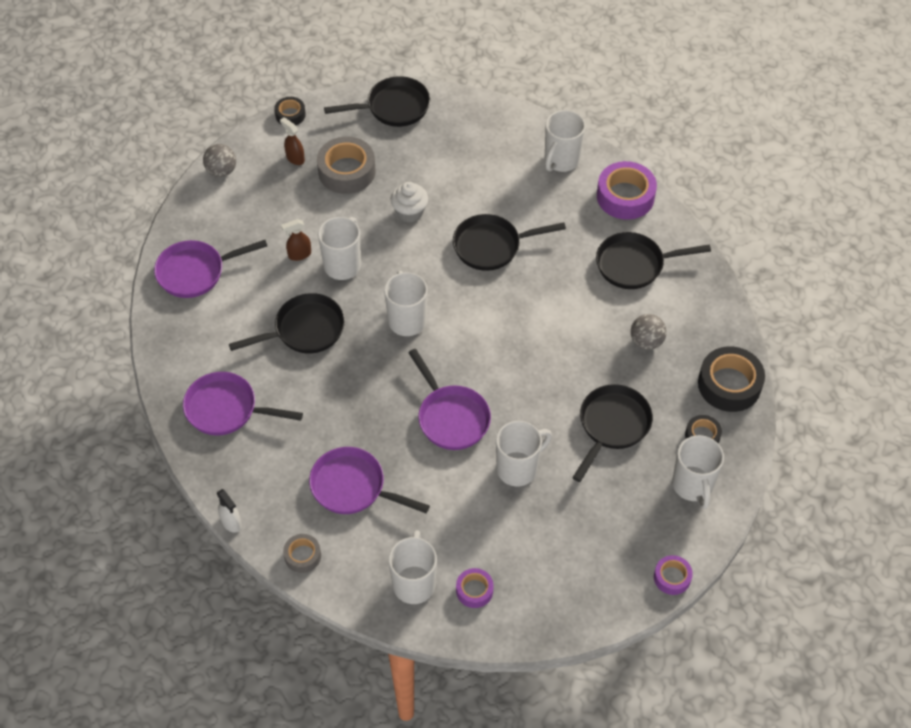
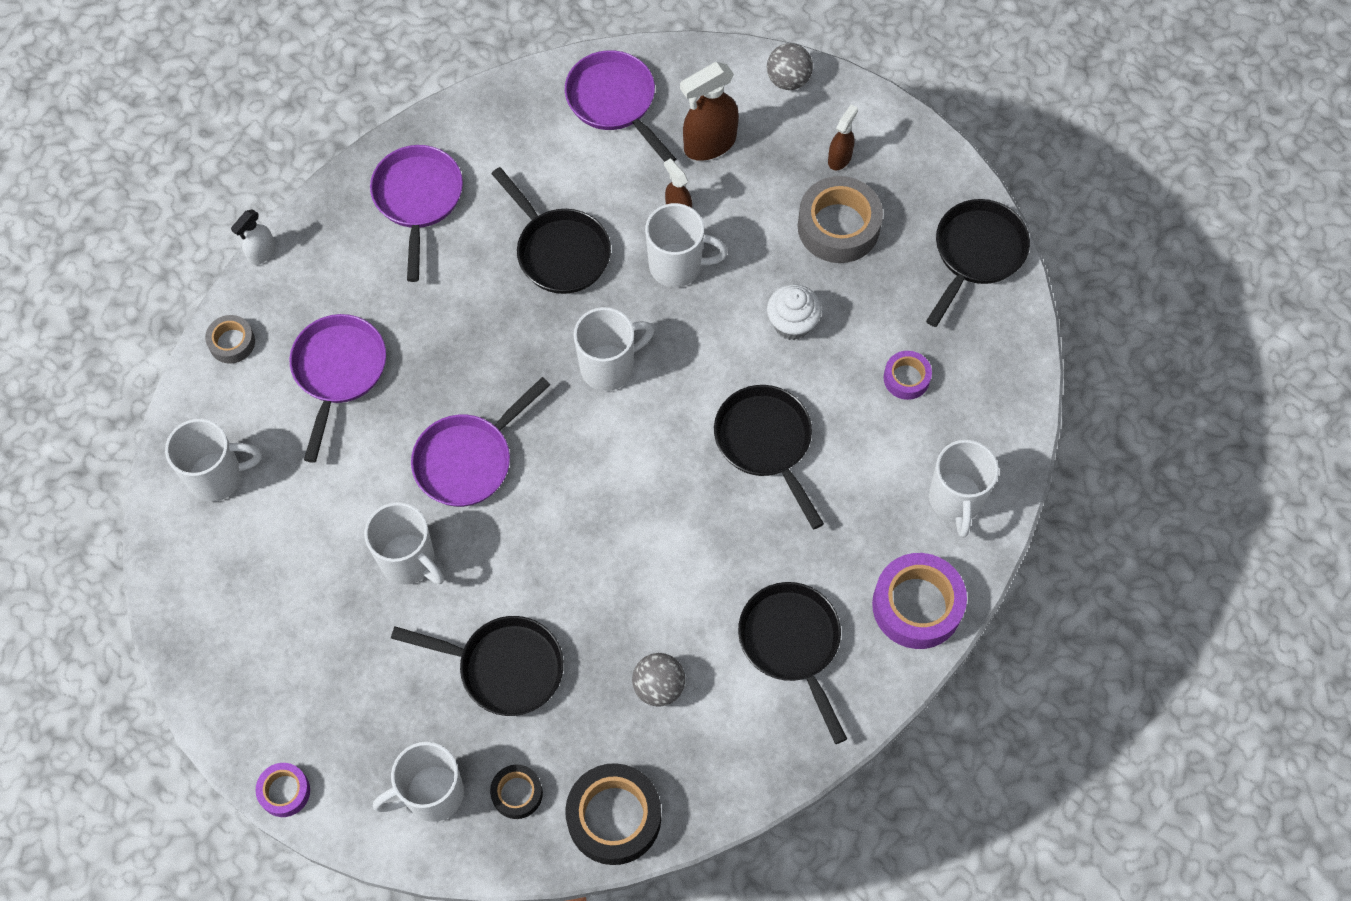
camera: 75 degrees right, 10 degrees up
(254, 226) = (709, 144): none -> brown spray bottle
(290, 115) = (915, 130): black tape -> none
(393, 107) = (976, 253): black pan -> black pan turned 120 degrees counterclockwise
(474, 590) = (221, 549): purple tape -> purple tape (906, 378)
(561, 160) = (955, 500): white mug -> white mug turned 105 degrees counterclockwise

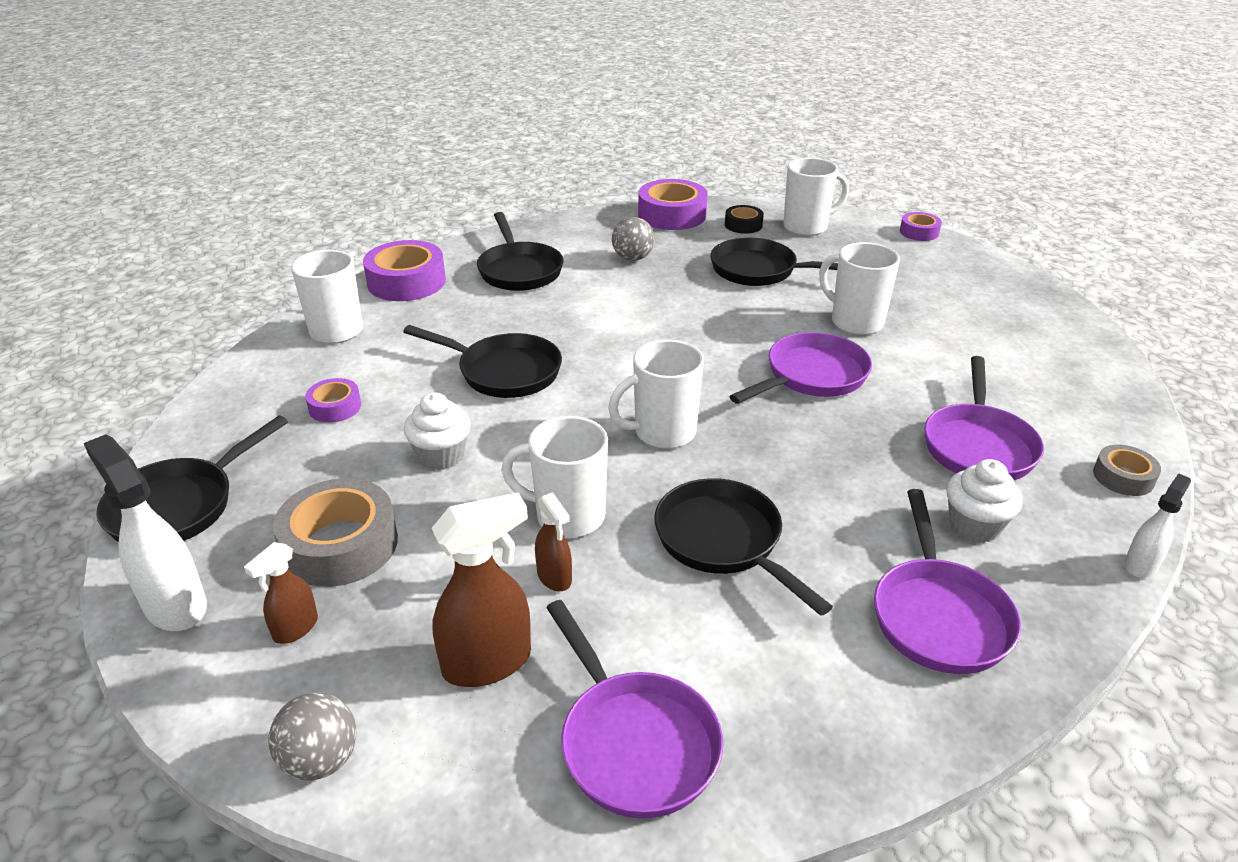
camera: 175 degrees left, 30 degrees down
(218, 477) = (1071, 378): white mug -> none
(369, 280) = (974, 526): none -> white cupcake
(614, 817) = (672, 215): black tape -> purple tape
(766, 443) = (504, 372): black pan -> black pan turned 45 degrees counterclockwise
(927, 169) = (175, 605): none -> white spray bottle

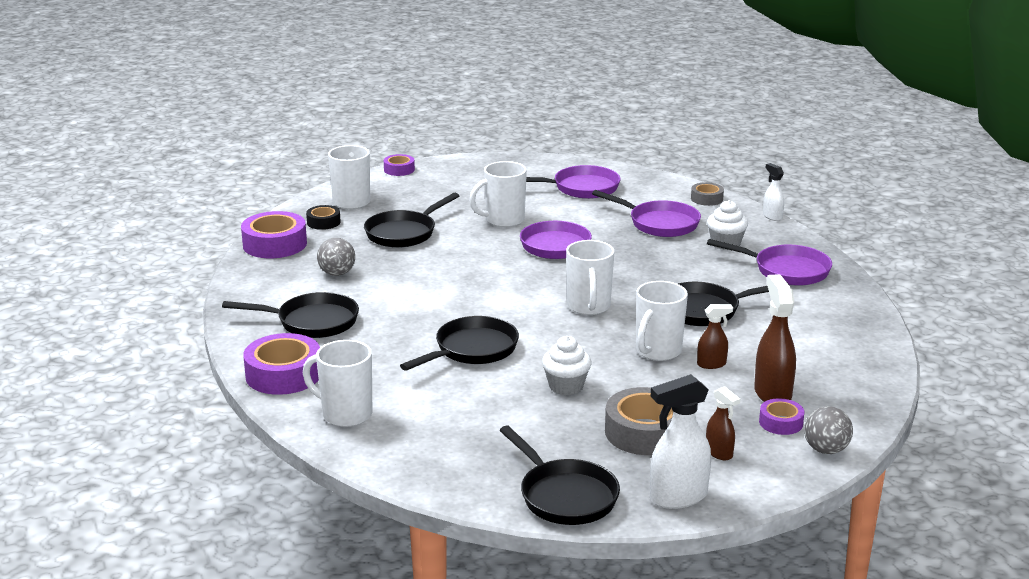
camera: 70 degrees left, 10 degrees down
(335, 407) = (471, 423): purple tape -> purple tape (781, 422)
(634, 742) = (841, 362): purple pan -> purple pan (581, 188)

